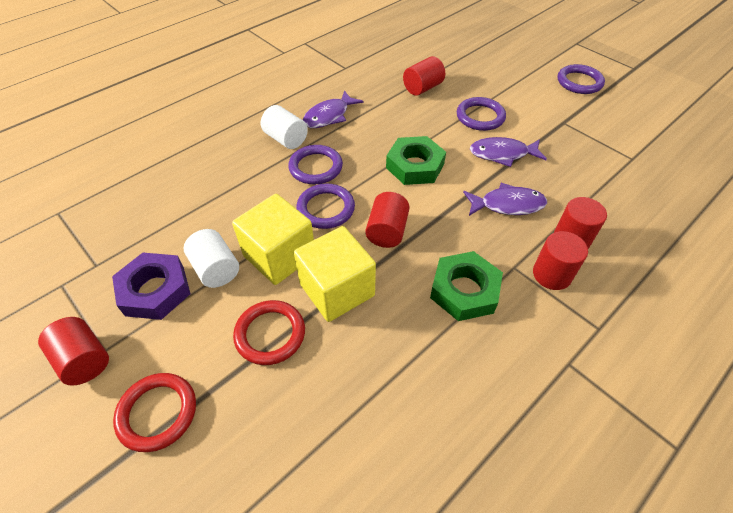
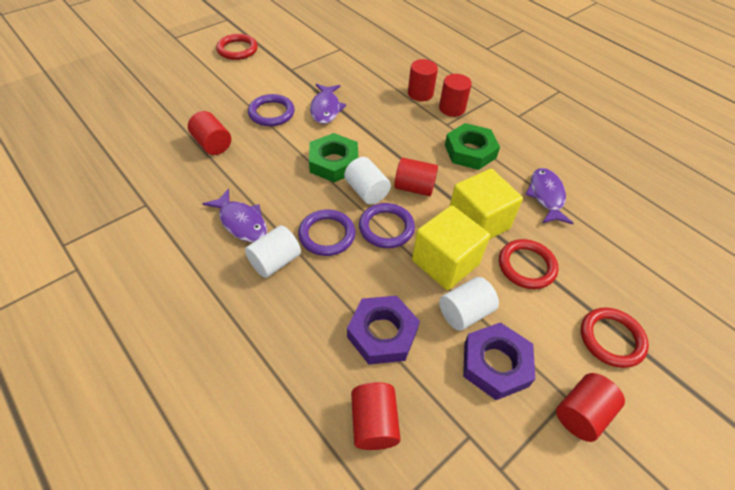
camera: 90 degrees left, 0 degrees up
(127, 205) = (374, 423): none -> red cylinder
(204, 208) = (382, 333): none -> purple nut
(376, 192) = (366, 191): none -> white cylinder
(507, 205) = (385, 116): purple fish -> purple fish (546, 196)
(579, 82) = (237, 49): purple ring -> red ring

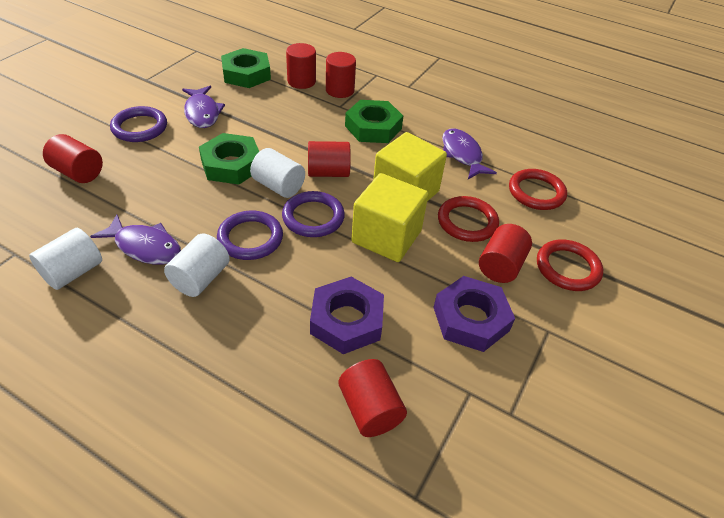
camera: 20 degrees left, 5 degrees down
(237, 49) = (73, 68): red ring -> red ring (536, 192)
(374, 78) = (246, 74): none -> green nut
(465, 312) = (423, 279): white cylinder -> white cylinder (73, 272)
(581, 413) = (565, 341): red cylinder -> red cylinder (500, 266)

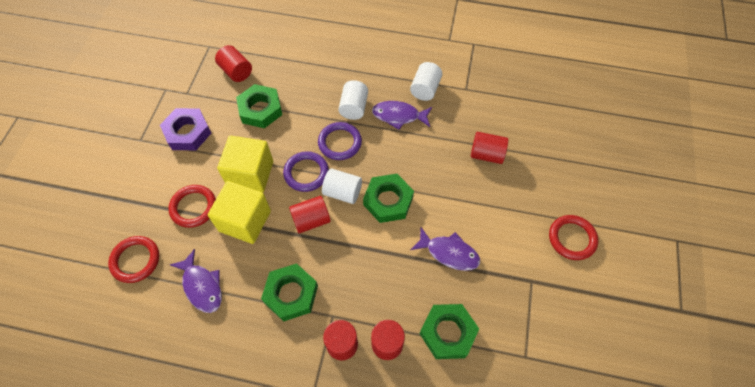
camera: 165 degrees right, 15 degrees up
(139, 127) = (484, 214): purple ring -> none
(202, 113) = (449, 253): purple fish -> purple fish turned 150 degrees clockwise
(347, 320) = (260, 109): purple nut -> green nut
(500, 266) = (168, 176): red cylinder -> none
(567, 268) = (120, 190): red ring -> red ring (572, 238)

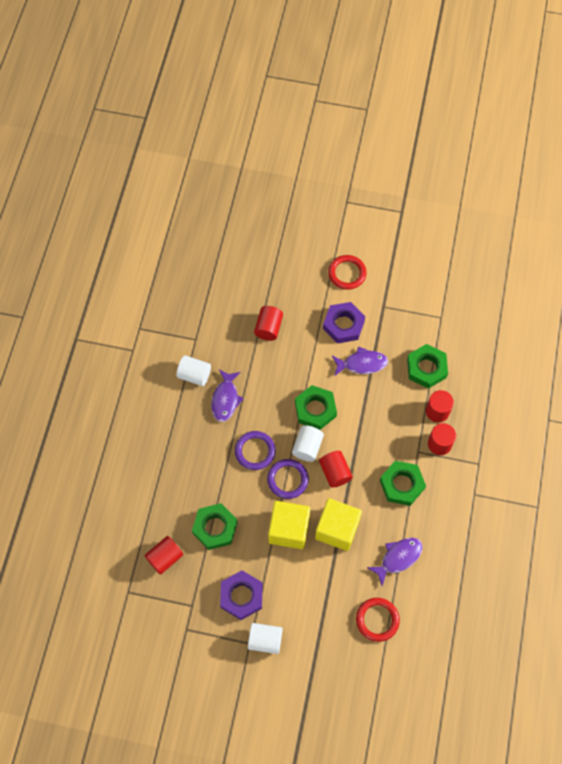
camera: 90 degrees left, 5 degrees up
(193, 207) = (324, 577): red ring -> none
(354, 107) = (215, 439): white cylinder -> white cylinder (265, 640)
(449, 253) = (362, 364): purple fish -> purple fish turned 60 degrees clockwise
(499, 233) = (343, 325): none -> purple nut

